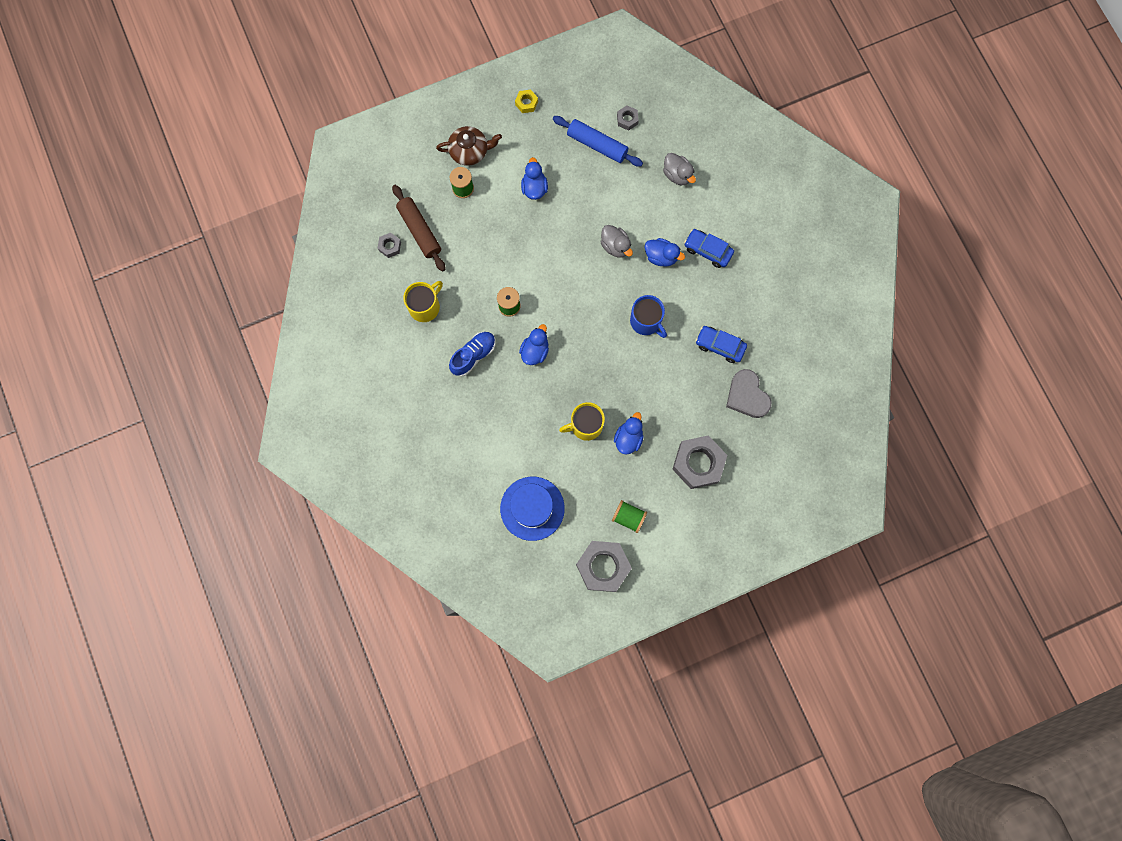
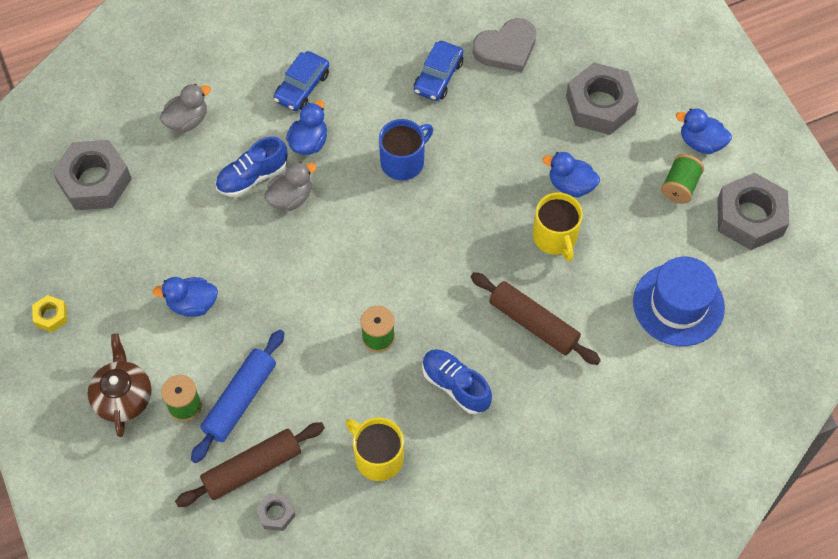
camera: 90 degrees left, 15 degrees down
(518, 408) = (533, 323): none -> brown rolling pin
(535, 351) = (448, 302): blue duck -> blue duck (701, 142)
(597, 145) = (131, 220): blue rolling pin -> blue rolling pin (240, 400)
(627, 119) = (94, 181): grey nut -> grey nut, size x2.15
(632, 220) = (252, 177): none -> blue shoe

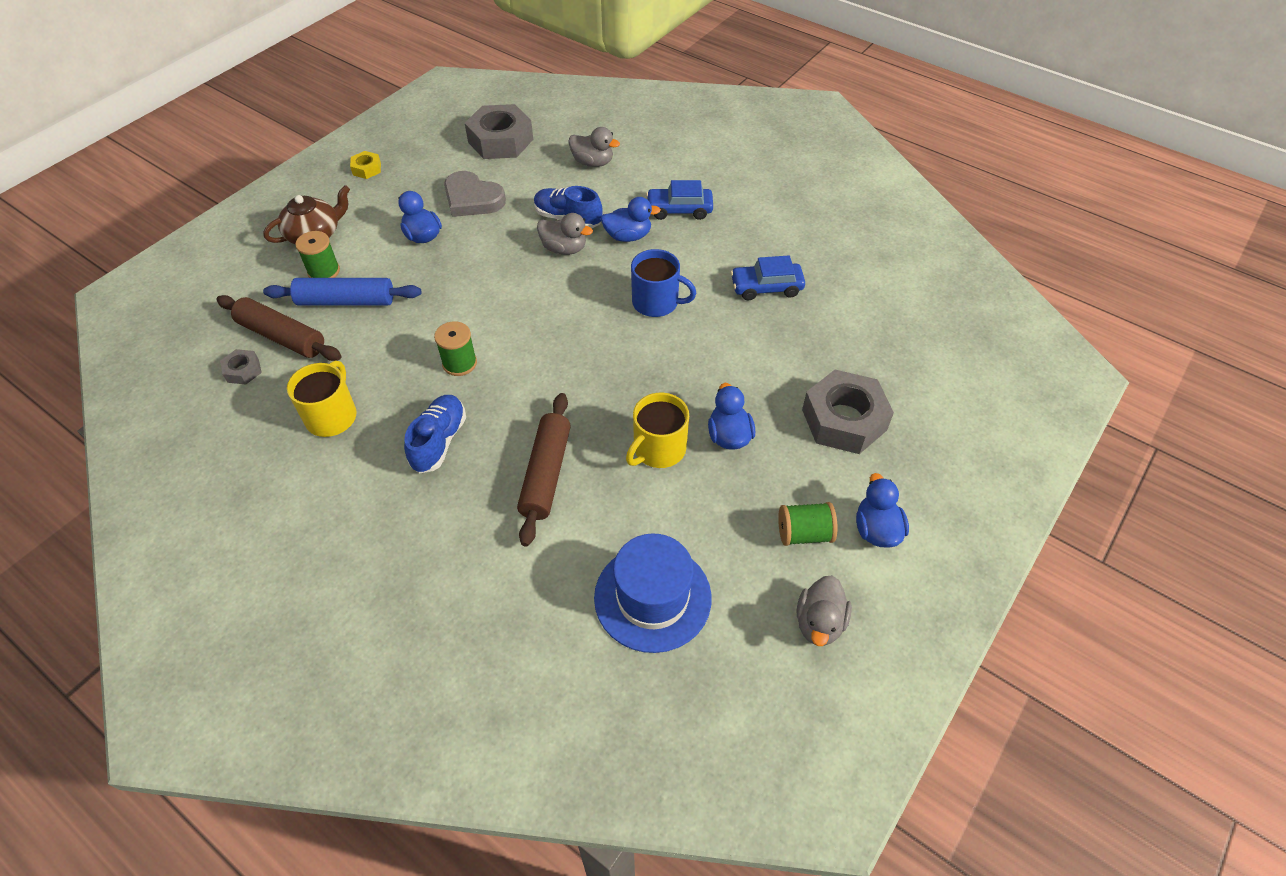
camera: 60 degrees right, 10 degrees down
(506, 48) = (841, 320): grey heart -> grey heart (472, 199)
(750, 217) = (819, 623): grey nut -> grey duck

